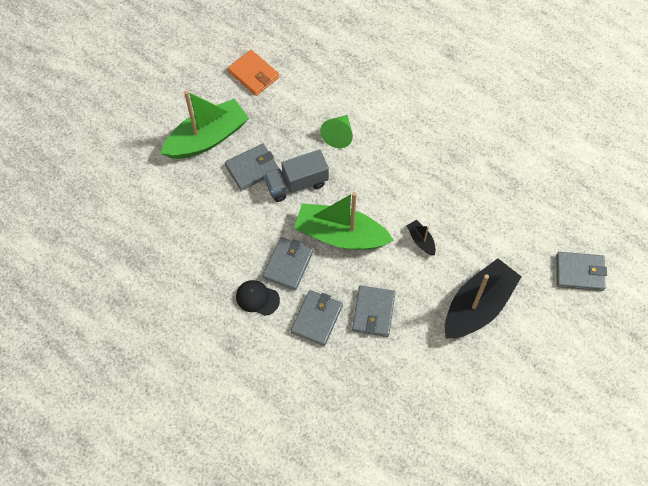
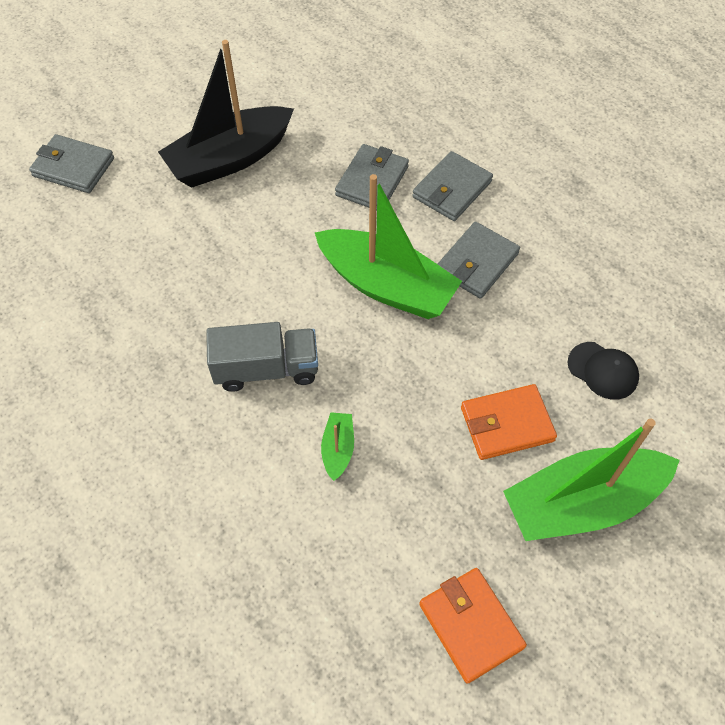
camera: 165 degrees left, 5 degrees down
(252, 168) = (507, 424): grey wallet -> orange wallet
(257, 298) = (530, 230): black cap -> black cap (603, 370)
(296, 184) = (435, 379): grey truck -> grey truck (266, 369)
(338, 135) = (338, 449): green cone -> green boat
(421, 240) = (269, 252): black boat -> none

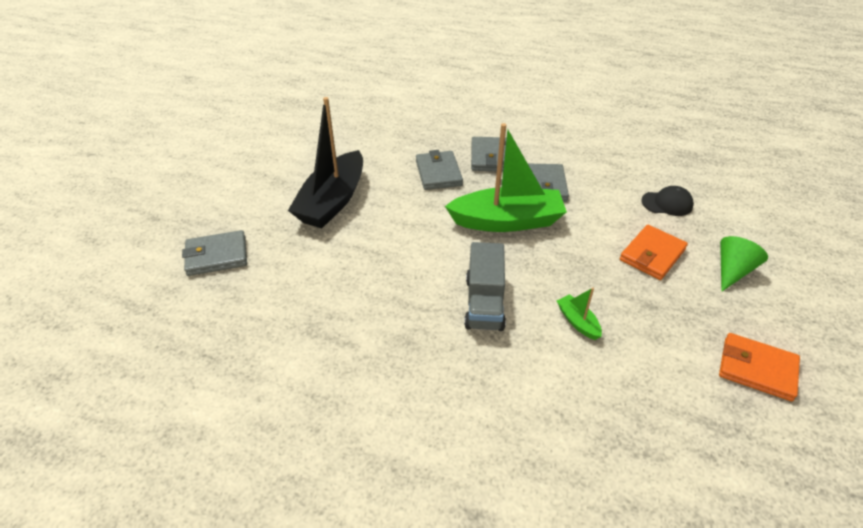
camera: 35 degrees left, 15 degrees down
(266, 369) = (484, 303): grey truck -> grey truck turned 135 degrees clockwise
(582, 502) = (732, 271): green boat -> green cone

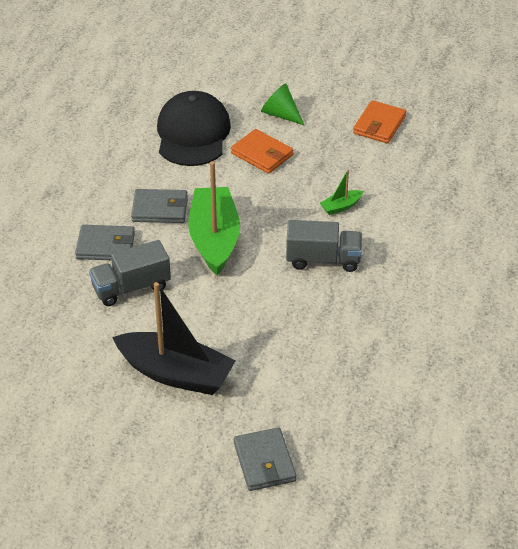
camera: 90 degrees left, 0 degrees up
(438, 173) = (131, 287): grey wallet -> grey truck
(667, 203) = (193, 134): black cap -> black cap, size x2.11

